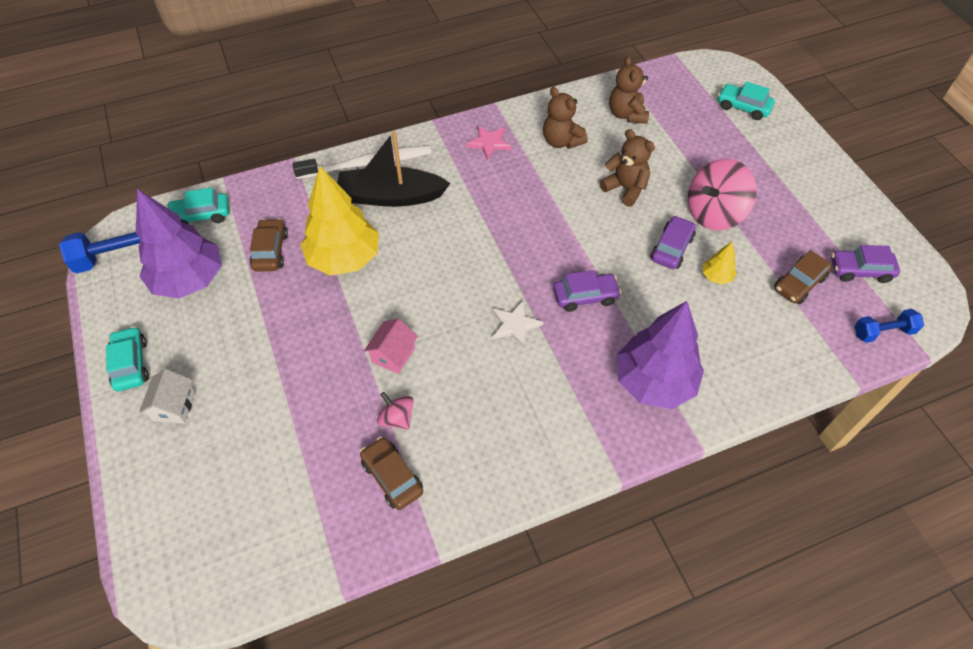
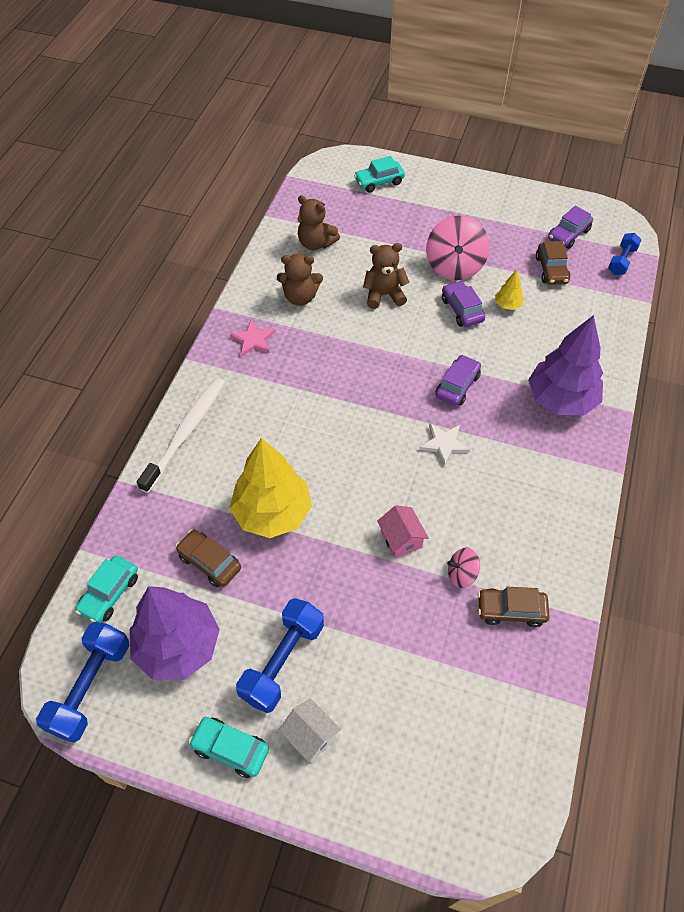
camera: 50 degrees left, 0 degrees up
(223, 348) = (282, 661): none -> blue dumbbell
(390, 196) = (239, 439): black boat -> none

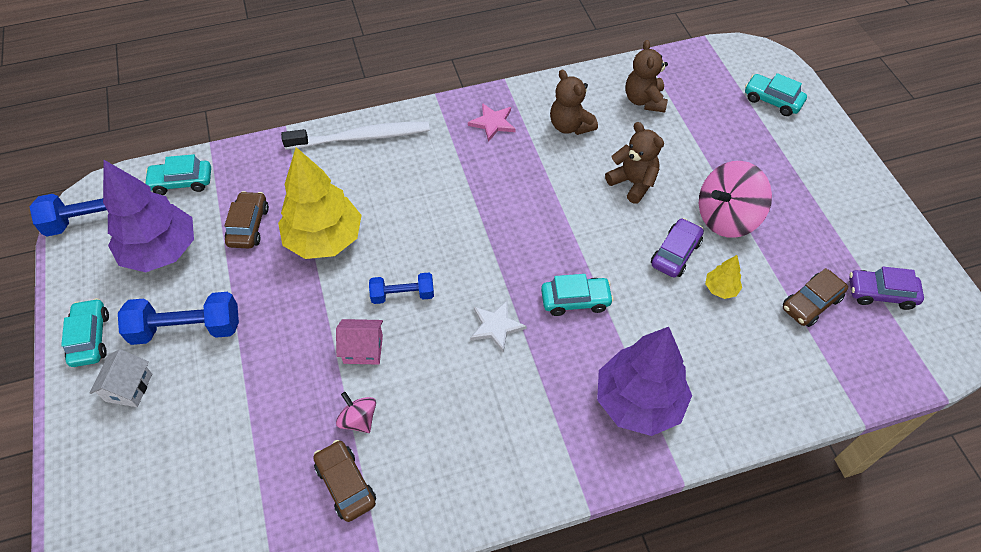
camera: 55 degrees right, 0 degrees up
(401, 539) = (363, 349): pink house -> pink house turned 60 degrees clockwise
(457, 386) = (575, 300): purple car -> turquoise car
(622, 261) = (898, 365): blue dumbbell -> blue dumbbell (402, 295)

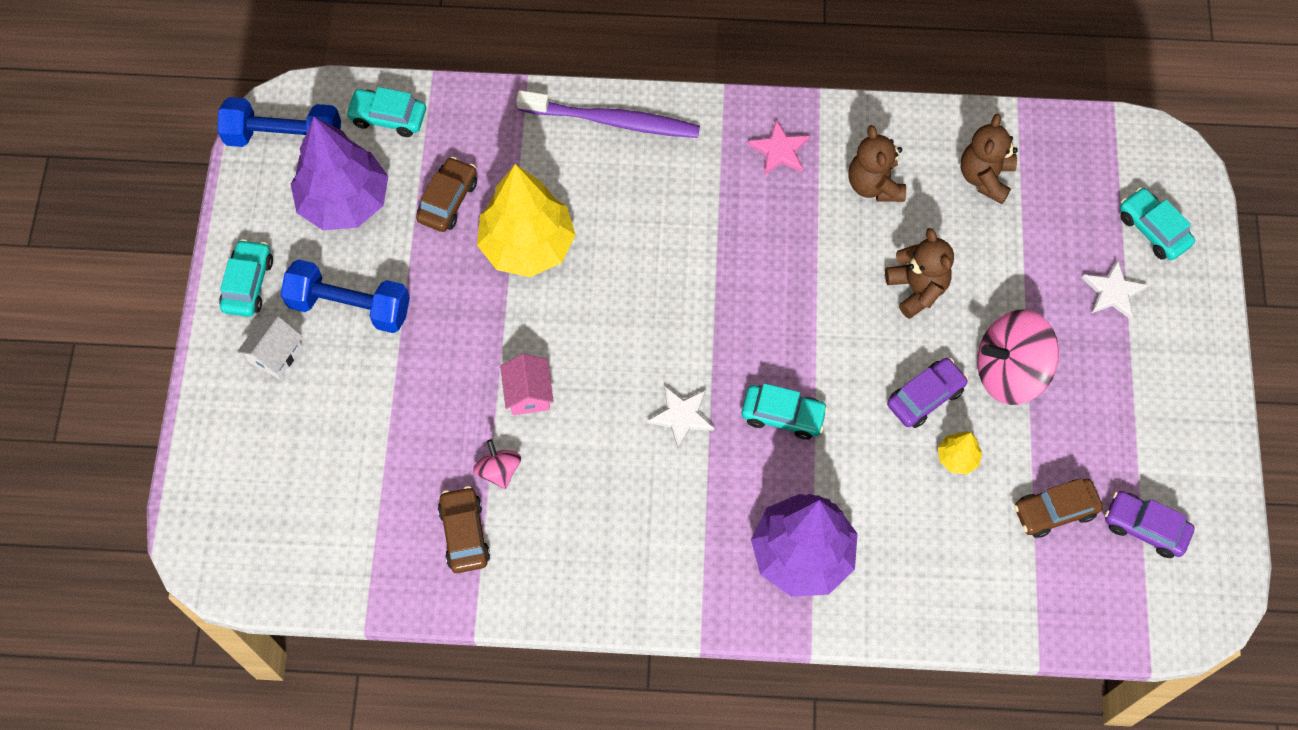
camera: 20 degrees right, 10 degrees up
(362, 137) = (613, 121): white toothbrush -> purple toothbrush
(363, 349) = (528, 394): pink house -> pink house turned 60 degrees clockwise
(402, 295) = (592, 344): blue dumbbell -> none
(768, 145) = (1113, 292): none -> white star

